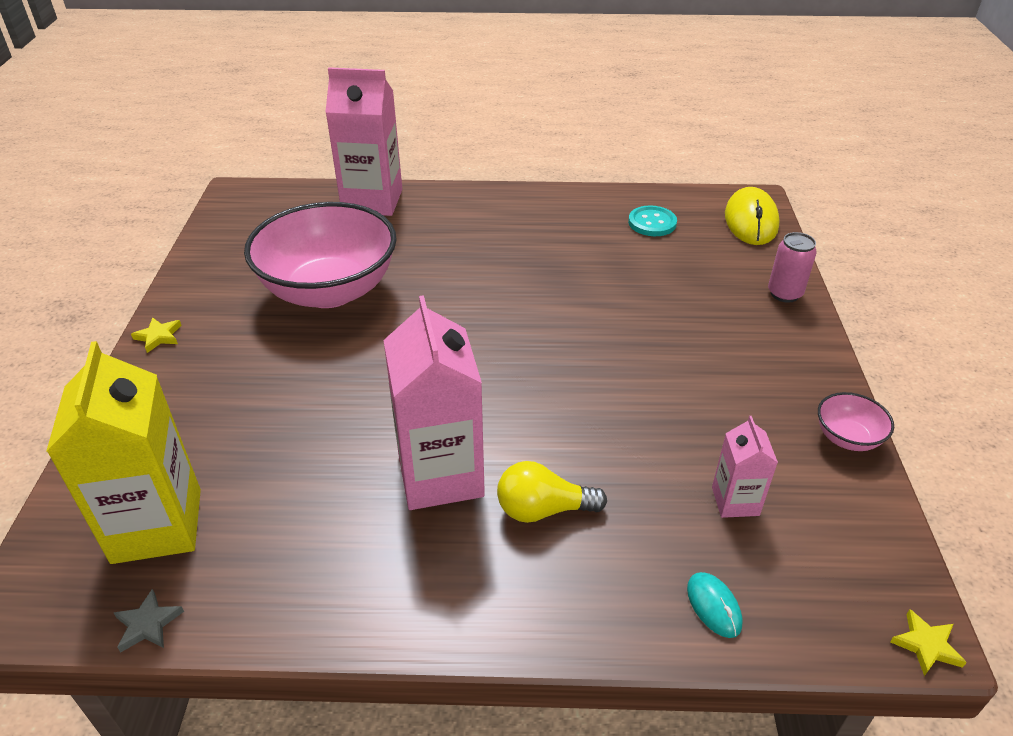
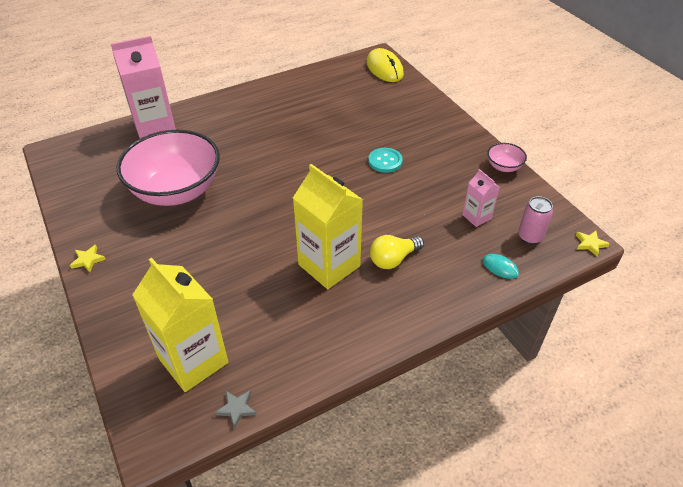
camera: 30 degrees left, 5 degrees up
(440, 475) = (329, 265): pink carton -> yellow carton
(652, 223) = (334, 86): turquoise button -> turquoise button (385, 161)
(784, 294) = (428, 104): pink can -> pink can (530, 237)

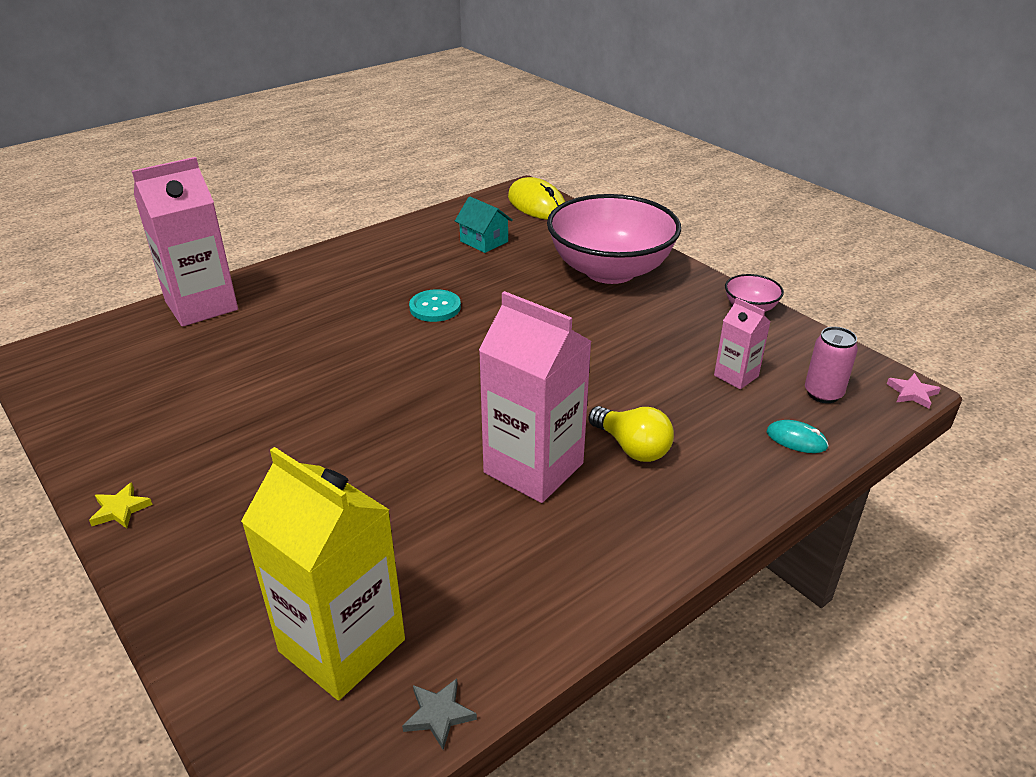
camera: 10 degrees left, 10 degrees down
(176, 191) = (256, 390): pink bowl -> pink bowl (610, 270)
(329, 265) = (533, 468): yellow carton -> pink carton
(341, 95) = (484, 241): none -> turquoise house
(385, 161) = (575, 318): turquoise button -> turquoise button (435, 307)
(393, 259) = (632, 447): yellow light bulb -> yellow light bulb turned 90 degrees counterclockwise
(590, 244) = (912, 393): yellow star -> pink star

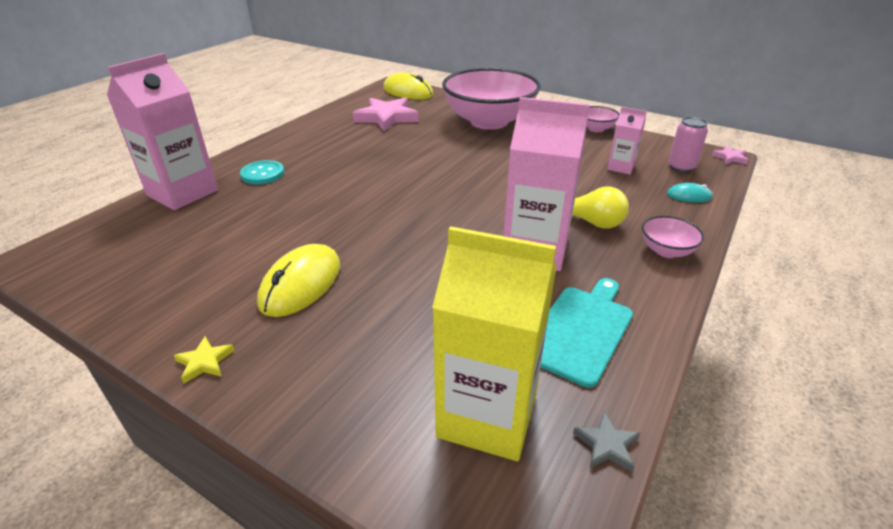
camera: 20 degrees left, 0 degrees up
(254, 446) = (301, 284): none -> yellow mouse
(435, 307) = (381, 162): turquoise button -> turquoise button (262, 174)
(484, 241) = (387, 118): turquoise house -> pink star
(509, 582) = (580, 330): none -> turquoise cutting board
(697, 510) = (666, 251): none -> pink bowl

